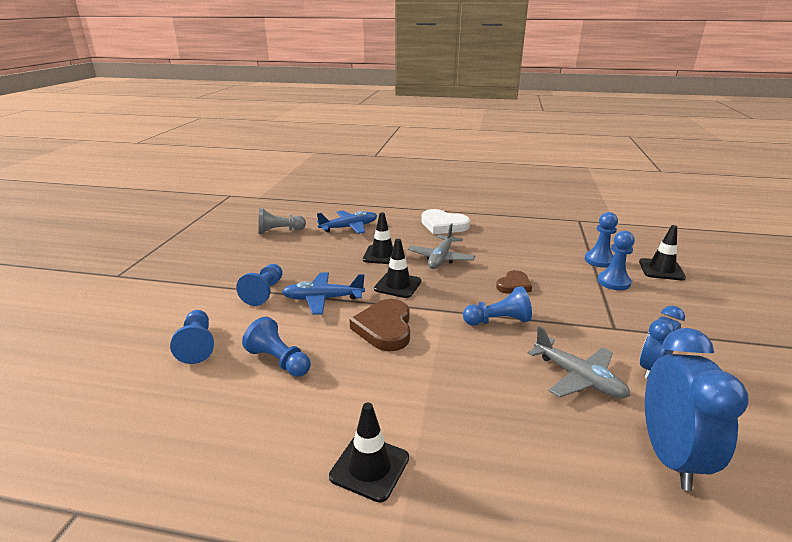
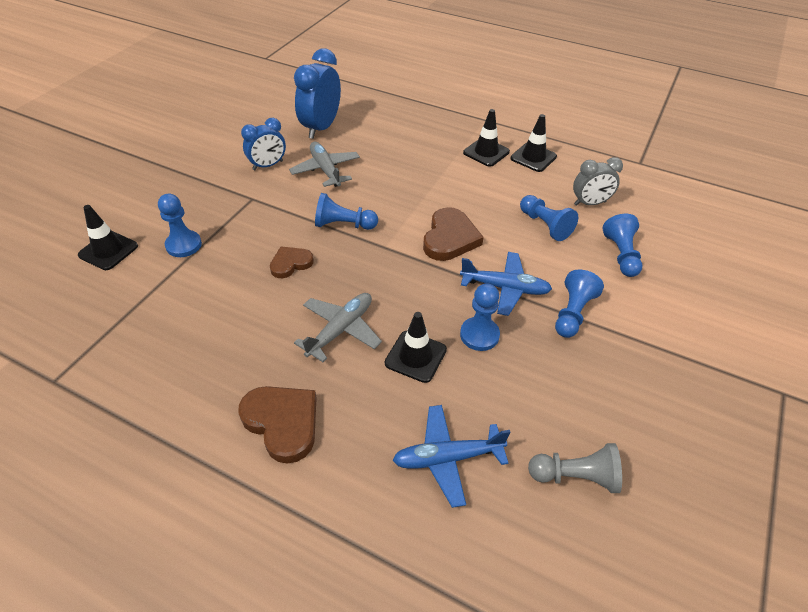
camera: 165 degrees left, 20 degrees up
(211, 403) = (590, 203): none -> grey clock
(398, 285) = (417, 291): black traffic cone -> black traffic cone (533, 157)
(443, 225) = (282, 423): white heart -> brown heart
(599, 260) = (153, 280): blue pawn -> blue pawn (479, 335)

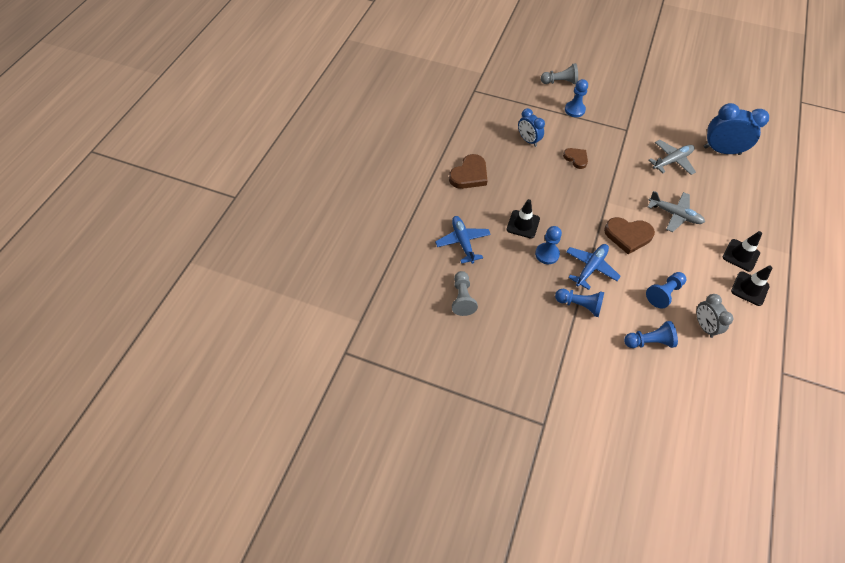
camera: 85 degrees right, 10 degrees up
(108, 250) = (560, 82): black traffic cone -> grey pawn
(268, 165) = (663, 130): blue clock -> blue clock (528, 140)
(340, 330) = (533, 189): grey plane -> grey plane (675, 214)
(343, 225) = (619, 178): blue pawn -> none
(505, 288) = (590, 267): blue plane -> blue plane turned 150 degrees counterclockwise

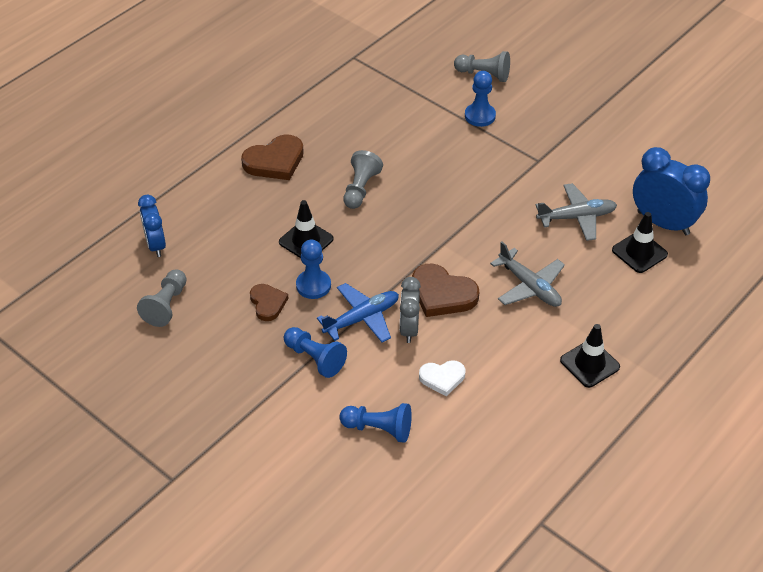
camera: 20 degrees right, 10 degrees down
(462, 242) = (211, 240): blue plane -> none
(528, 140) = (385, 139): blue clock -> blue clock (156, 245)
(534, 178) = (360, 189): none -> grey pawn
(576, 158) = (437, 179): brown heart -> brown heart (268, 303)
(664, 293) = (442, 378): blue pawn -> white heart
(704, 326) = (470, 434): grey clock -> grey clock (409, 329)
(749, 288) = (571, 408): black traffic cone -> black traffic cone (639, 252)

